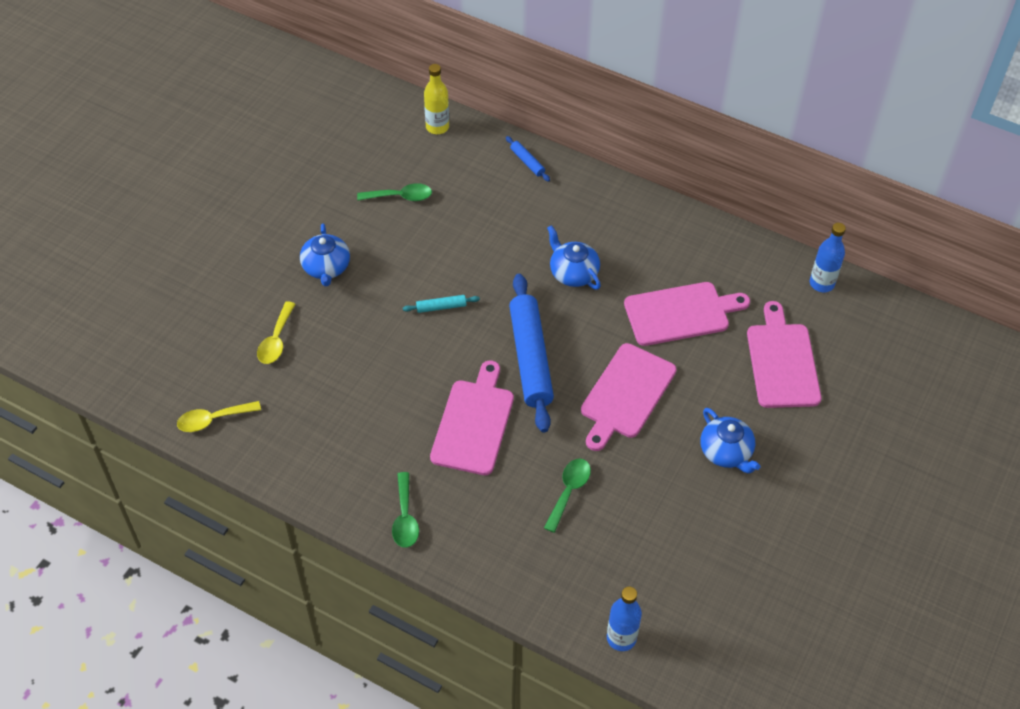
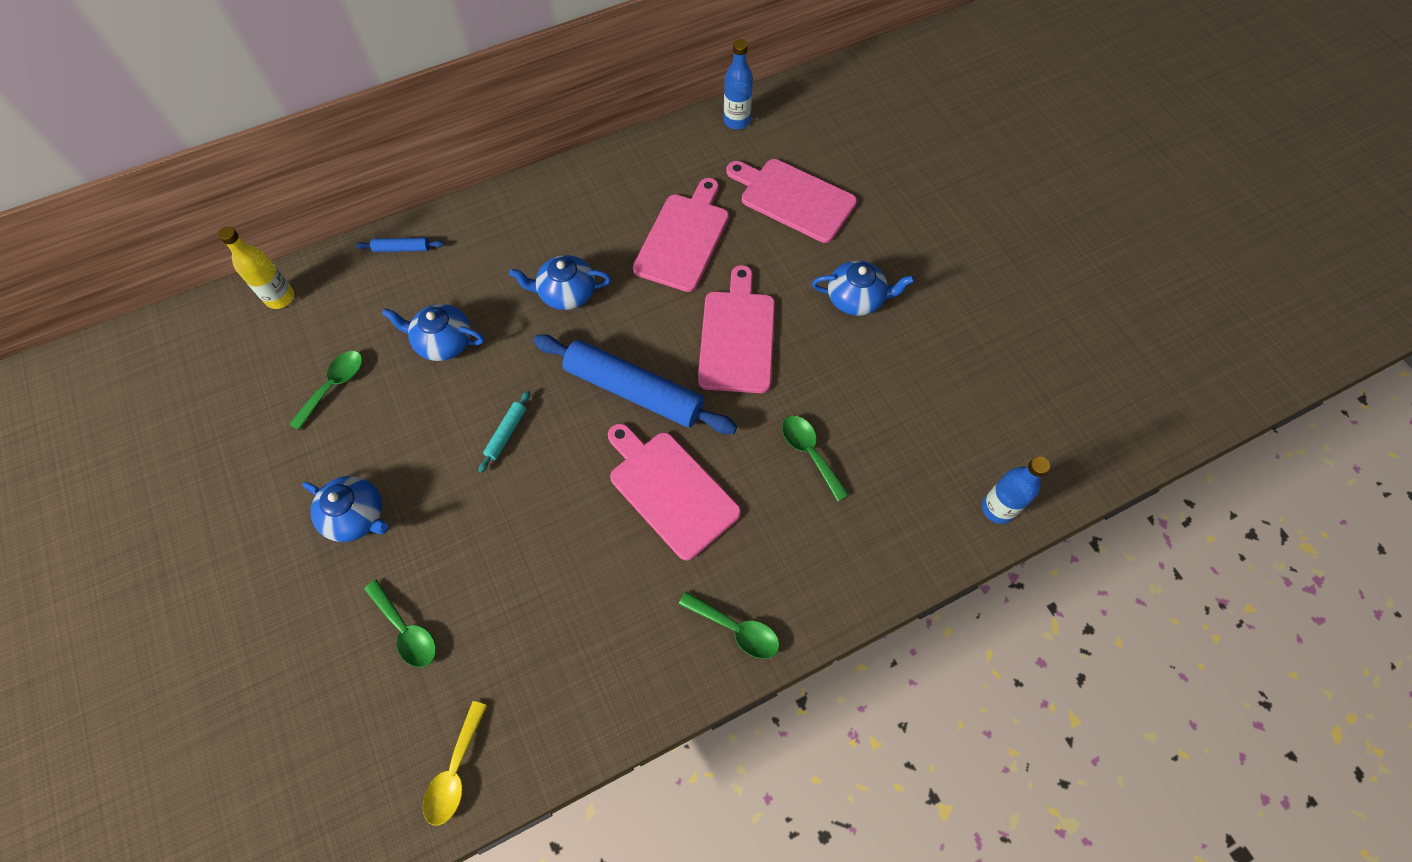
camera: 55 degrees left, 10 degrees up
(276, 340) = (406, 630): yellow spoon -> green spoon
(478, 231) = (443, 342): none -> blue teapot
(626, 394) = (737, 337): pink cutting board -> pink cutting board turned 150 degrees counterclockwise

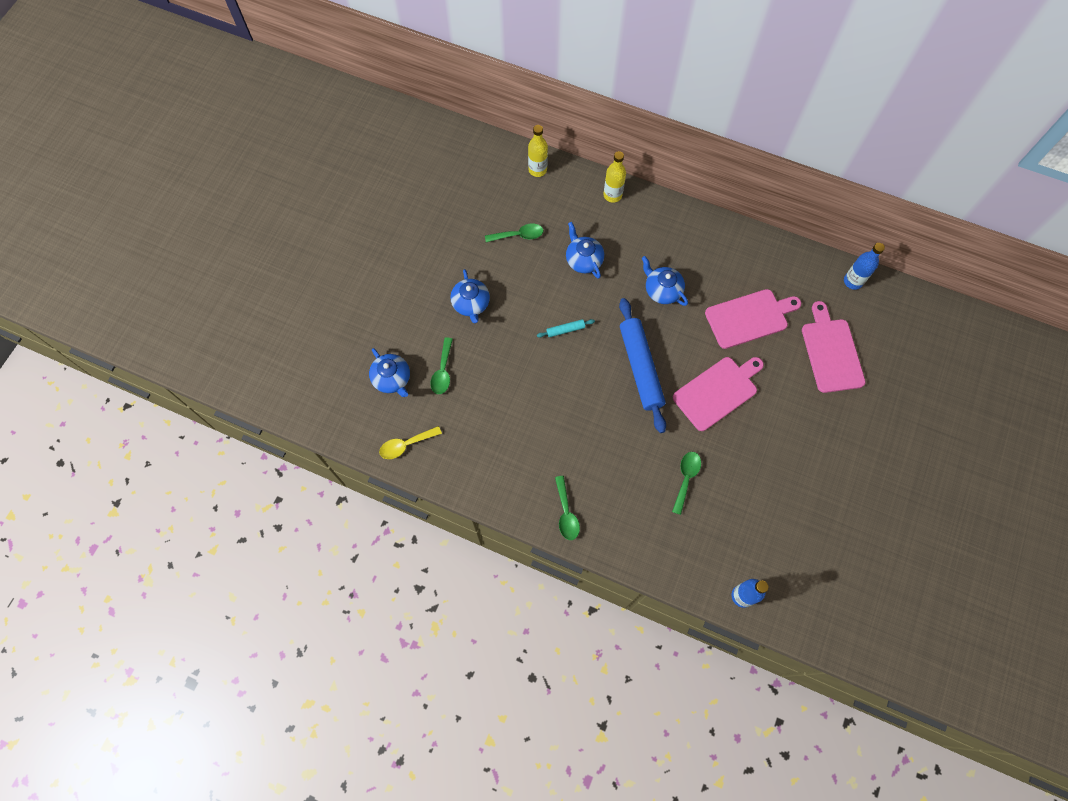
camera: 50 degrees right, 5 degrees up
(402, 249) = (612, 195): blue rolling pin -> yellow bottle
(670, 490) = (606, 428): pink cutting board -> none
(856, 299) = (799, 433): blue teapot -> blue teapot (392, 379)

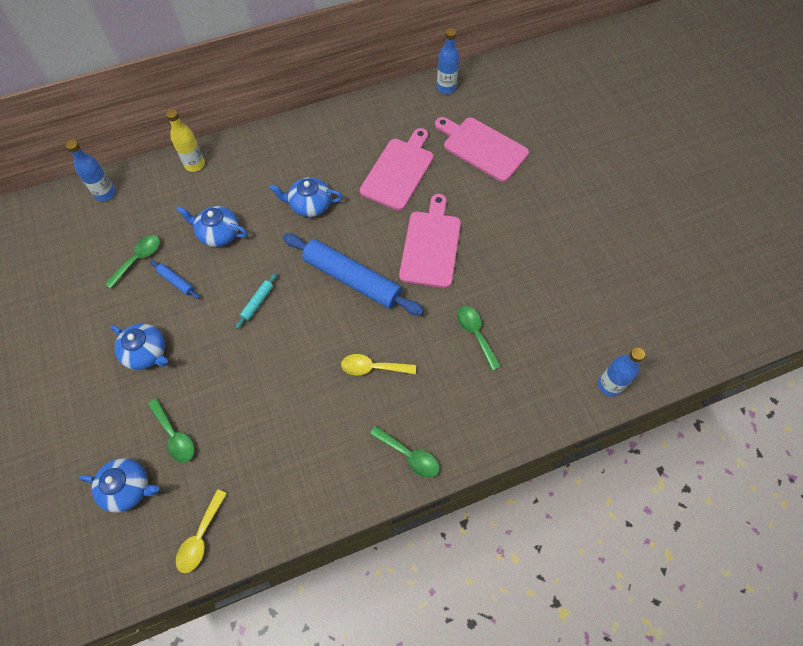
camera: 45 degrees left, 5 degrees down
(528, 271) = (176, 282): none -> blue rolling pin
(537, 170) = (105, 193): yellow bottle -> blue bottle
(597, 438) = (372, 367): none -> yellow spoon

